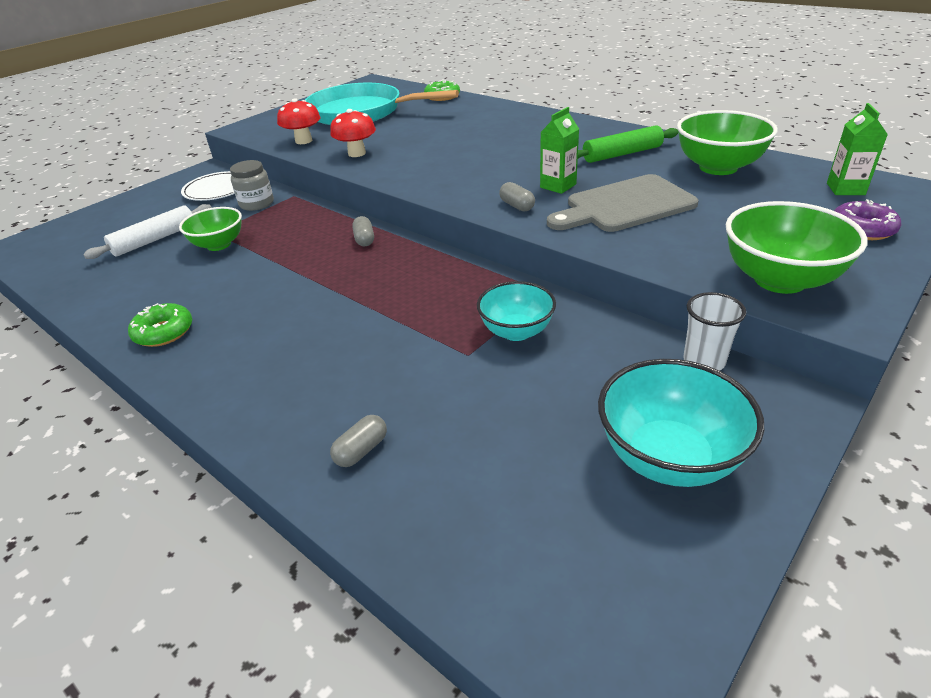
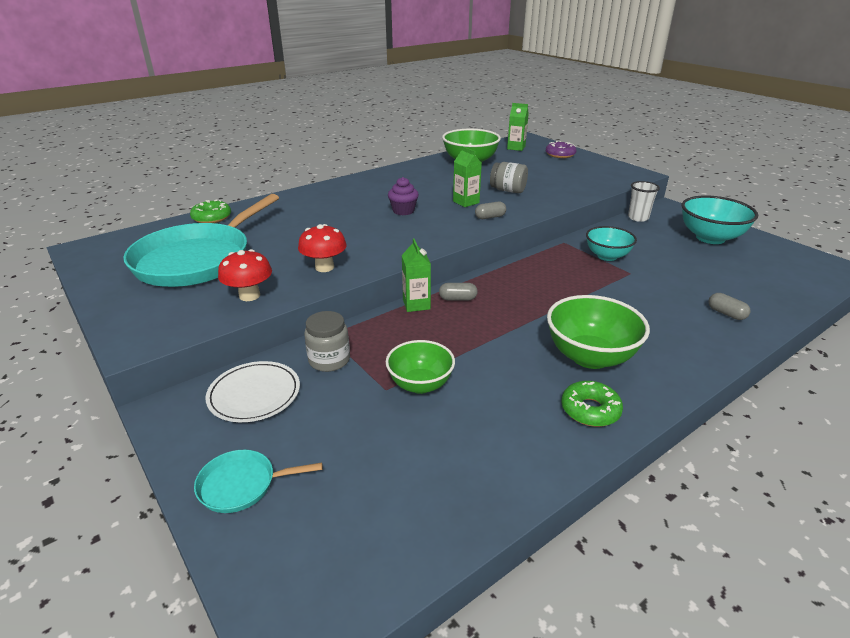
camera: 80 degrees left, 5 degrees down
(127, 208) = (242, 485): none -> turquoise pan
(155, 239) = (375, 440): white rolling pin -> none
(349, 221) = (416, 304): none -> green carton
(505, 159) = (403, 211): none -> purple cupcake
(622, 154) = (428, 179): green rolling pin -> none
(625, 205) = (508, 190): grey cutting board -> grey jar
(779, 280) = (604, 177): green bowl -> green bowl (590, 357)

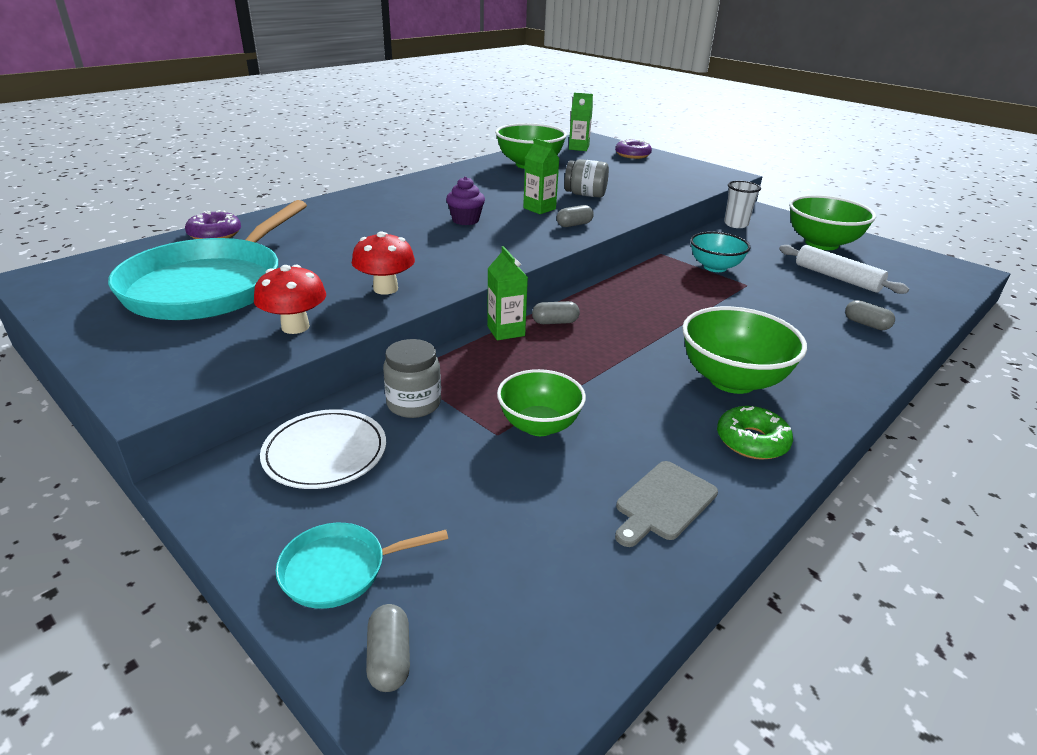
camera: 10 degrees left, 0 degrees up
(212, 218) = (215, 234): green donut -> purple donut
(259, 555) = (389, 658): none -> grey capsule
(500, 456) = (663, 503): none -> grey cutting board
(710, 238) = (821, 244): turquoise bowl -> green bowl
(714, 270) = (837, 278): none -> white rolling pin

